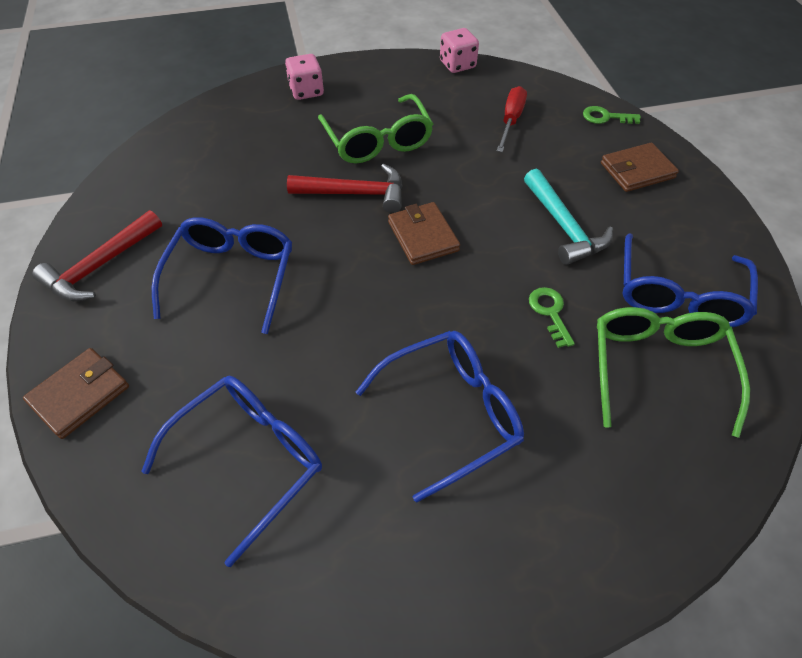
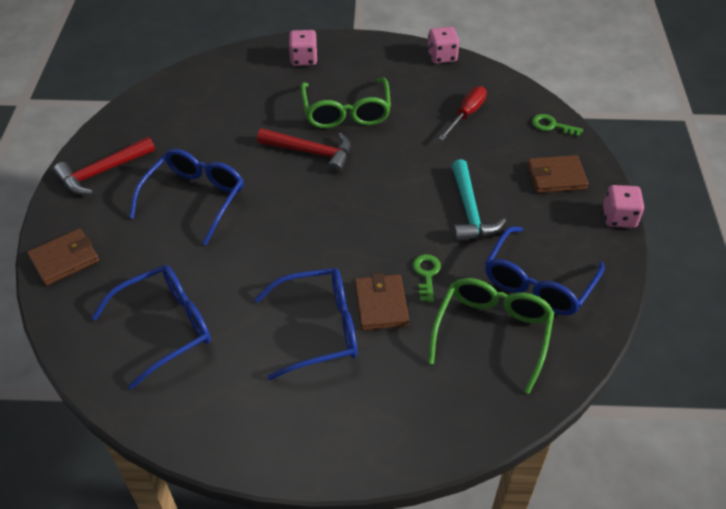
camera: 15 degrees right, 5 degrees down
(423, 236) = (351, 196): brown wallet -> brown wallet (381, 304)
(724, 202) = (619, 218): none -> pink dice

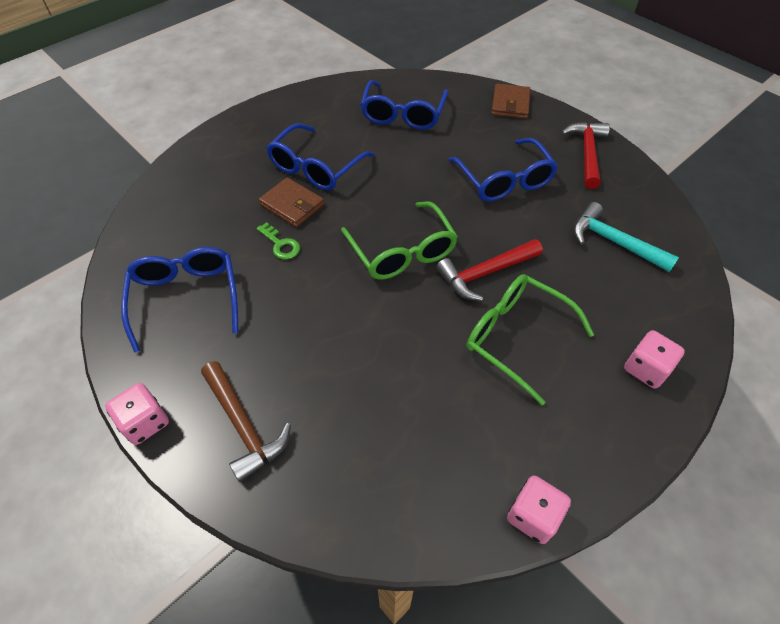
camera: 135 degrees right, 5 degrees up
(466, 114) = (407, 437): red screwdriver -> none
(469, 211) = (296, 321): turquoise hammer -> turquoise hammer (614, 242)
(492, 333) = (196, 238): green glasses -> green glasses (402, 251)
(552, 126) = (301, 504): green key -> none
(556, 177) = (243, 425): brown wallet -> brown hammer

